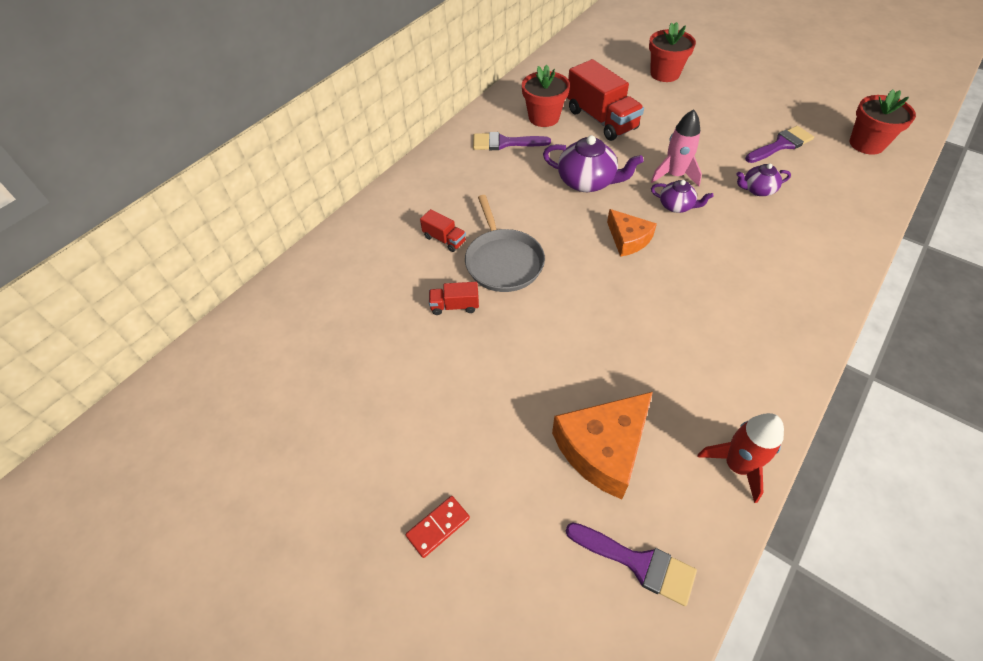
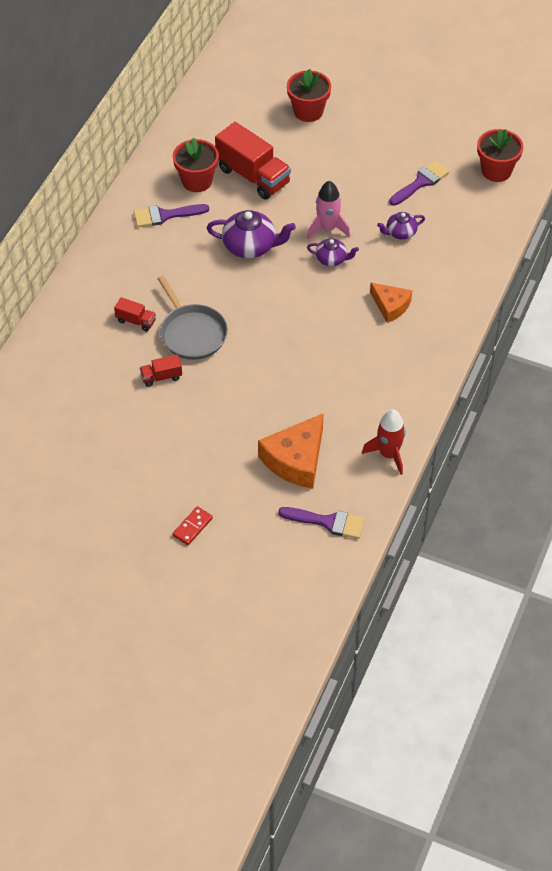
camera: 15 degrees left, 0 degrees up
(628, 239) = (294, 297): orange cheese -> orange cheese (390, 306)

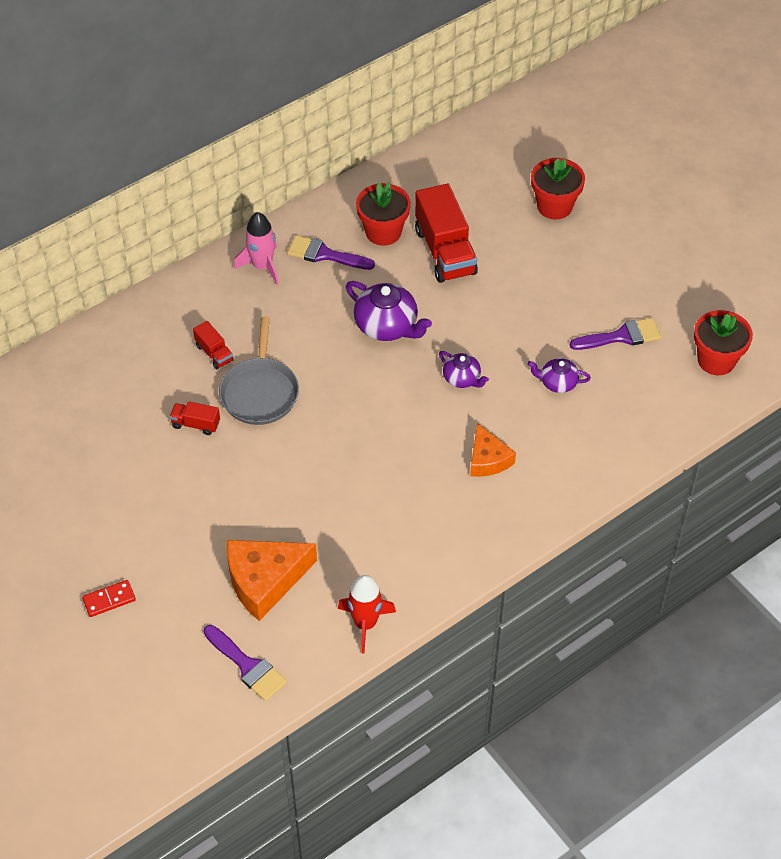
camera: 30 degrees right, 0 degrees up
(327, 228) = (482, 343): pink rocket -> pink rocket (262, 266)

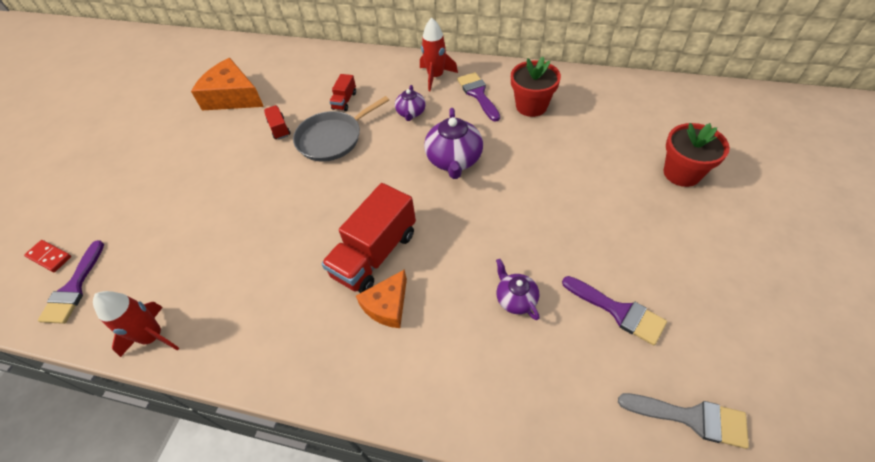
camera: 55 degrees right, 0 degrees up
(109, 600) = (103, 180): red domino -> red domino (49, 257)
(262, 266) = (435, 77): pink rocket -> red rocket
(264, 580) = (163, 246): orange cheese -> orange cheese (232, 97)
(445, 251) = (556, 144): red truck -> red truck (375, 254)
(462, 378) = (452, 232): purple teapot -> purple teapot (411, 113)
(716, 360) = (691, 418): red flower pot -> grey brush

